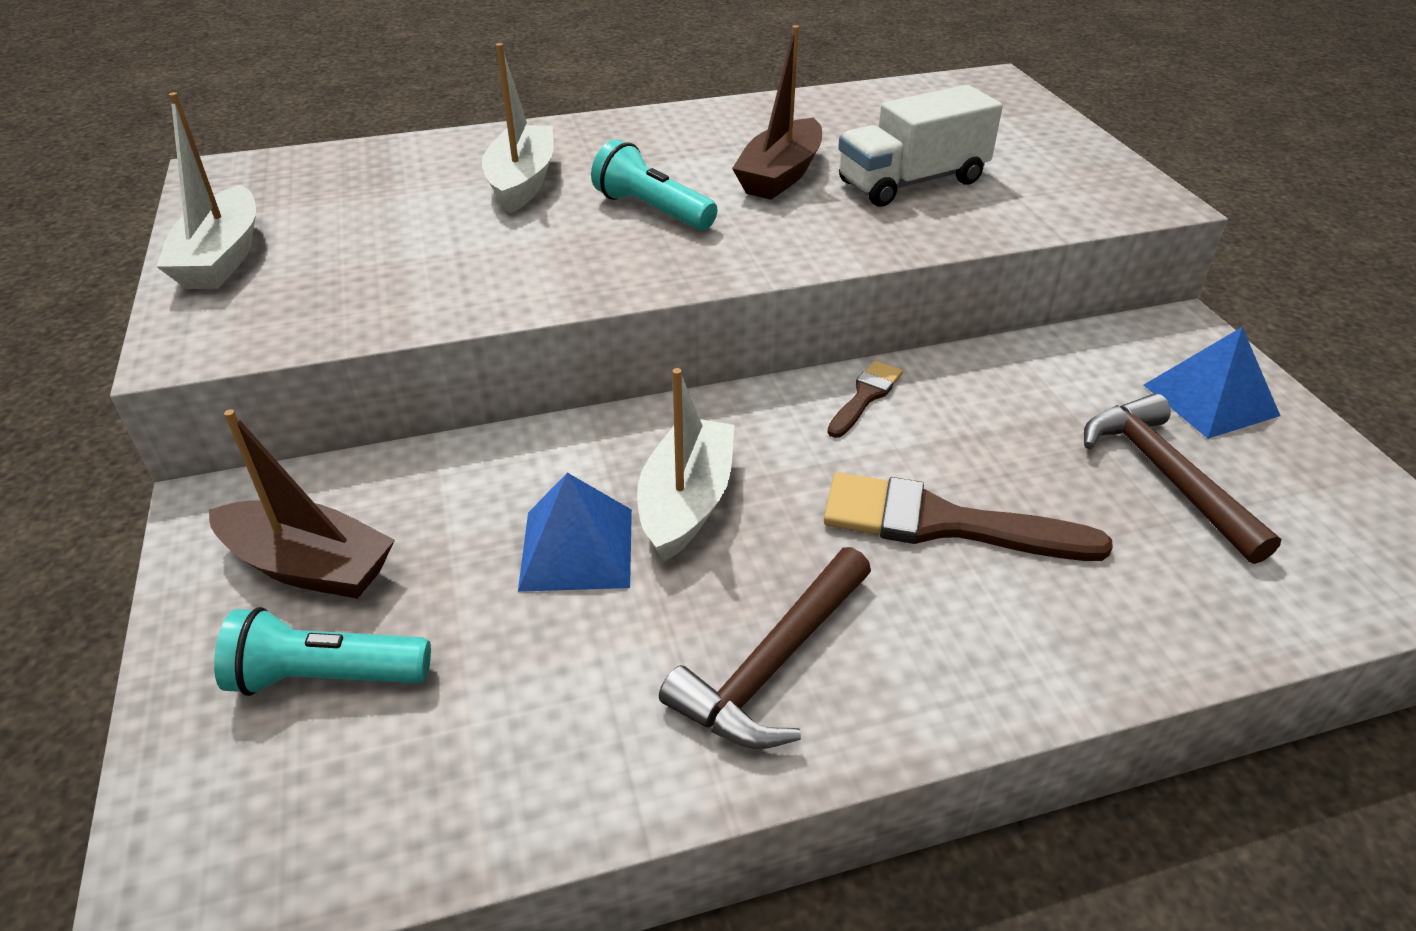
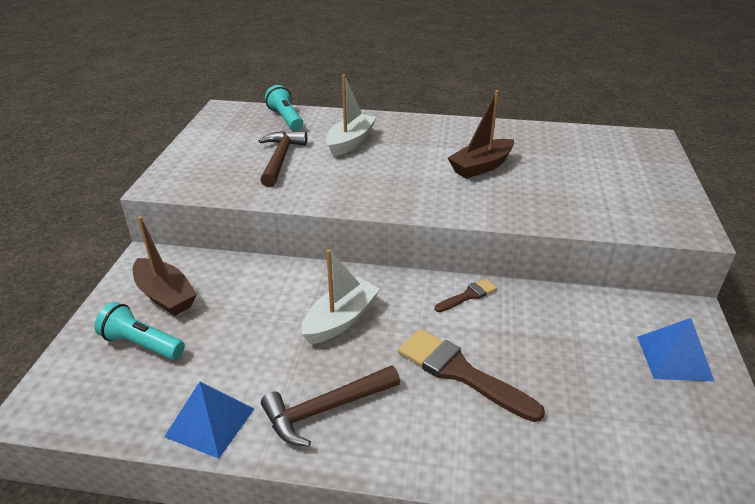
camera: 25 degrees right, 5 degrees down
(222, 257) = (199, 149): white boat -> none
(577, 548) = (277, 325): blue pyramid -> blue pyramid (210, 422)
(652, 210) = (401, 170): turquoise flashlight -> turquoise flashlight (286, 119)
(912, 182) = (551, 186): white truck -> none
(1165, 476) = (609, 390): brown hammer -> brown hammer (280, 159)

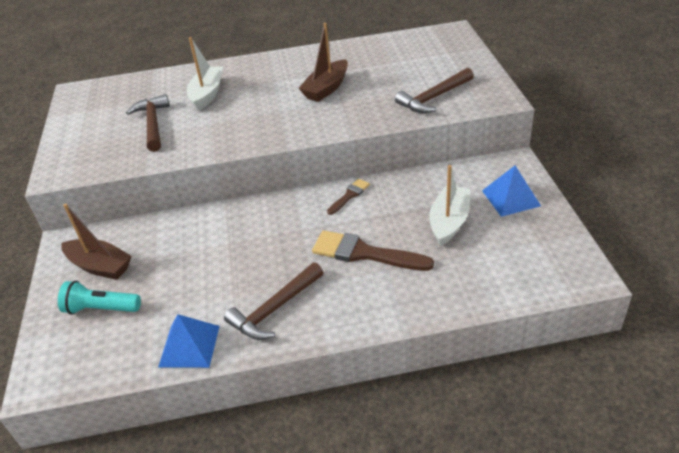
camera: 15 degrees left, 5 degrees up
(286, 119) = (138, 86): turquoise flashlight -> none
(340, 320) = (257, 242): white boat -> white boat (449, 222)
(606, 207) = (434, 98): none -> brown hammer

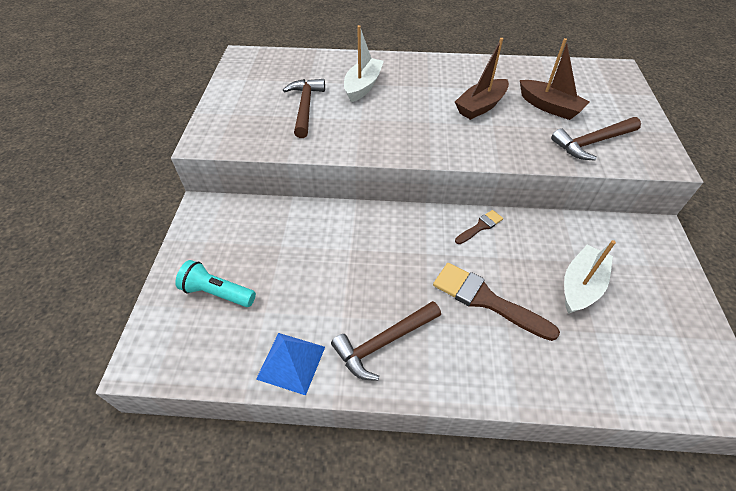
camera: 10 degrees right, 10 degrees up
(100, 266) = (227, 244): brown boat -> brown boat (549, 107)
(511, 198) = (651, 273): blue pyramid -> none

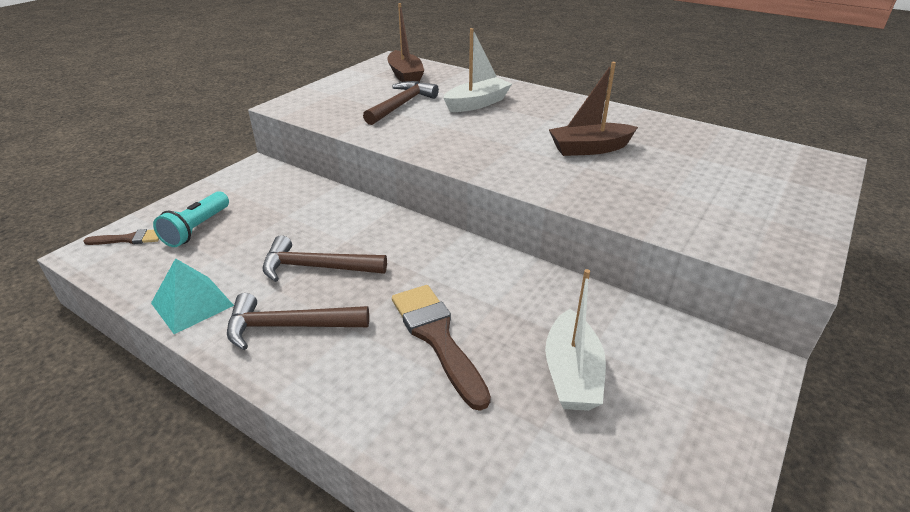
camera: 30 degrees right, 15 degrees down
(217, 292) = (197, 229): turquoise flashlight -> turquoise flashlight turned 120 degrees counterclockwise
(291, 362) = (192, 304): blue pyramid -> turquoise pyramid
(480, 226) = (505, 271): brown brush -> brown brush (129, 239)
(549, 107) = (679, 170): brown boat -> brown boat (405, 76)
(580, 286) = (572, 374): white boat -> white boat turned 120 degrees clockwise
(592, 143) = (700, 216): brown hammer -> brown hammer (317, 267)

